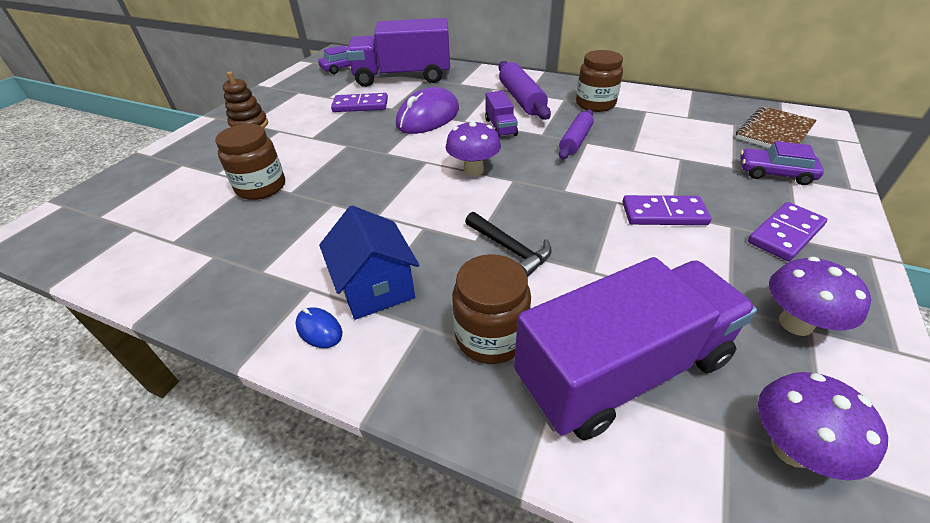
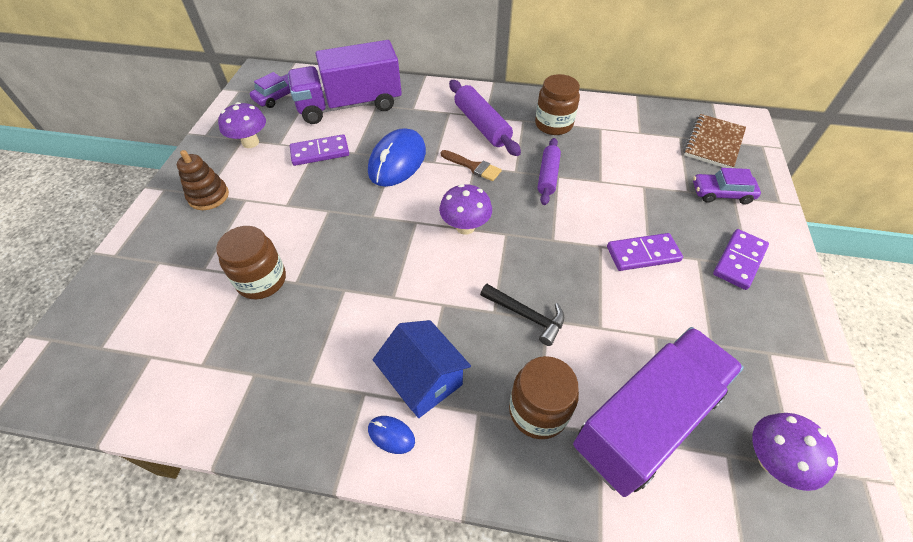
camera: 15 degrees left, 10 degrees up
(428, 117) = (397, 161): purple mouse -> blue mouse
(500, 127) = (473, 166): purple truck -> brown brush
(795, 323) = (759, 350): purple mushroom -> purple mushroom (250, 142)

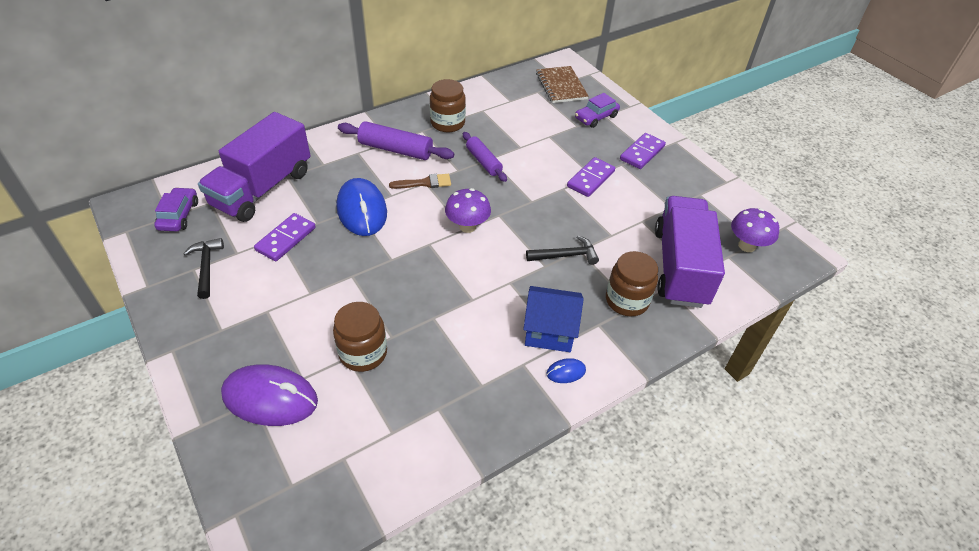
camera: 45 degrees left, 5 degrees down
(169, 268) = (270, 398): none -> purple mouse
(208, 196) = (227, 329): brown stacking toy -> none
(250, 142) = (206, 267): purple mushroom -> black hammer
(739, 261) = (642, 153): purple domino -> purple domino turned 45 degrees clockwise

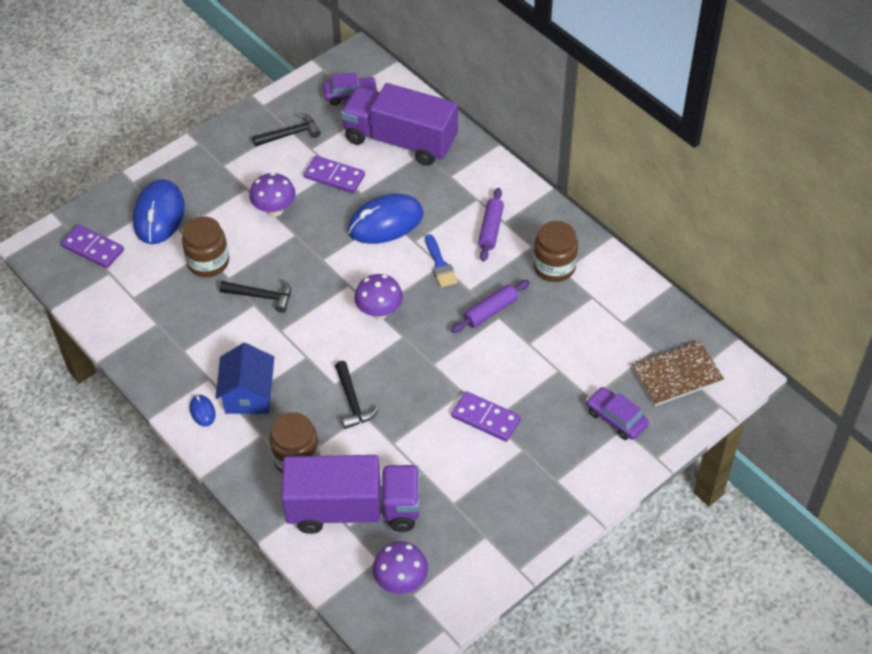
camera: 85 degrees right, 5 degrees up
(270, 398) = (159, 215): purple mouse -> blue mouse
(310, 289) = (274, 210): none -> purple mushroom
(396, 149) = (491, 229): purple rolling pin -> purple rolling pin, size x0.67
(425, 183) = (440, 265): brown brush -> blue brush
(425, 310) = (261, 296): none -> black hammer
(642, 153) = (552, 472): purple domino -> purple domino (93, 248)

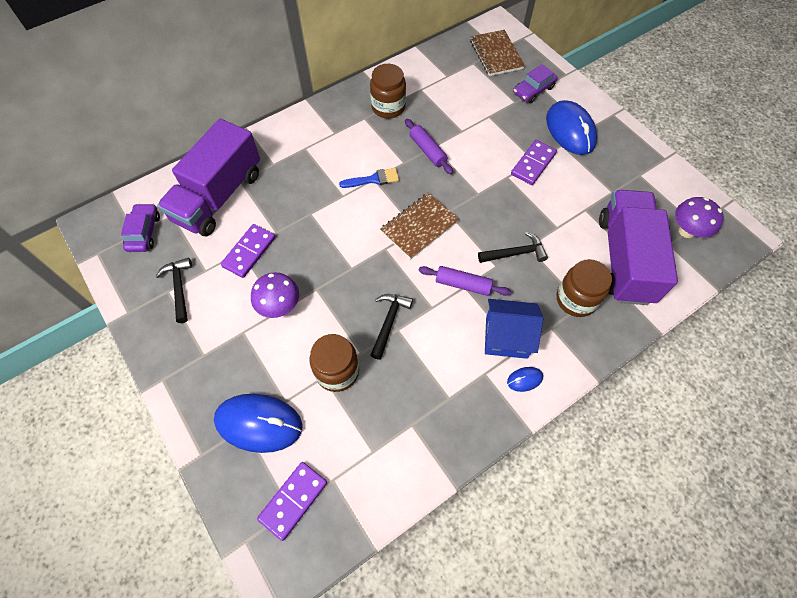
camera: 85 degrees left, 10 degrees up
(379, 312) = (419, 227): purple mushroom -> brown notebook
(385, 222) = (317, 215): blue mouse -> blue mouse (570, 130)
(491, 229) = (341, 142): purple rolling pin -> purple rolling pin (463, 284)

